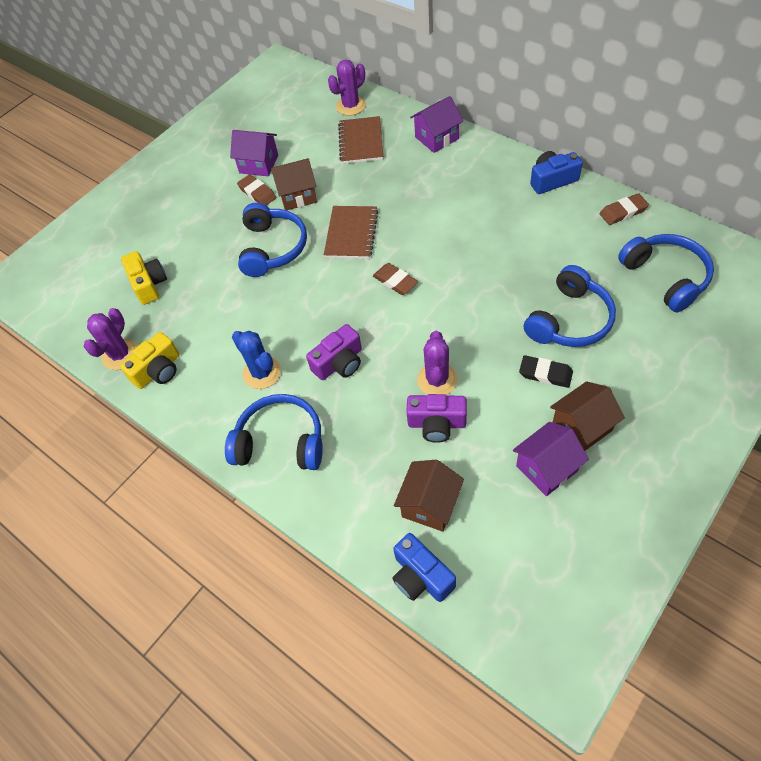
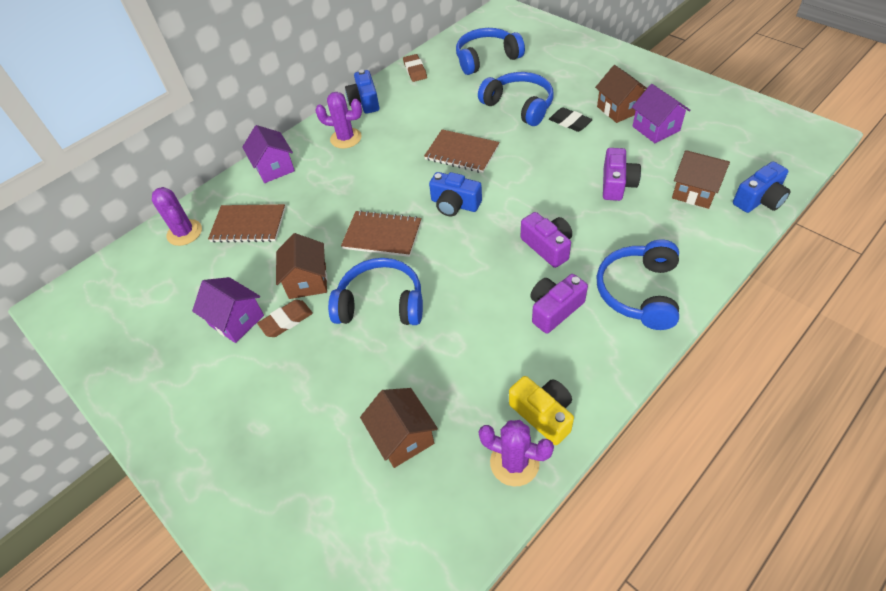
camera: 85 degrees left, 5 degrees down
(149, 284) = (403, 437): yellow camera -> brown house
(259, 164) = (236, 320): purple house -> purple house turned 75 degrees counterclockwise
(262, 373) = (554, 309): blue cactus -> purple camera
(395, 281) = (455, 204): brown eraser -> blue camera
(437, 380) = (572, 182): purple cactus -> purple cactus (346, 138)
(475, 276) = (462, 153): none -> brown notebook
(545, 374) = (570, 122): black eraser -> black eraser turned 75 degrees counterclockwise

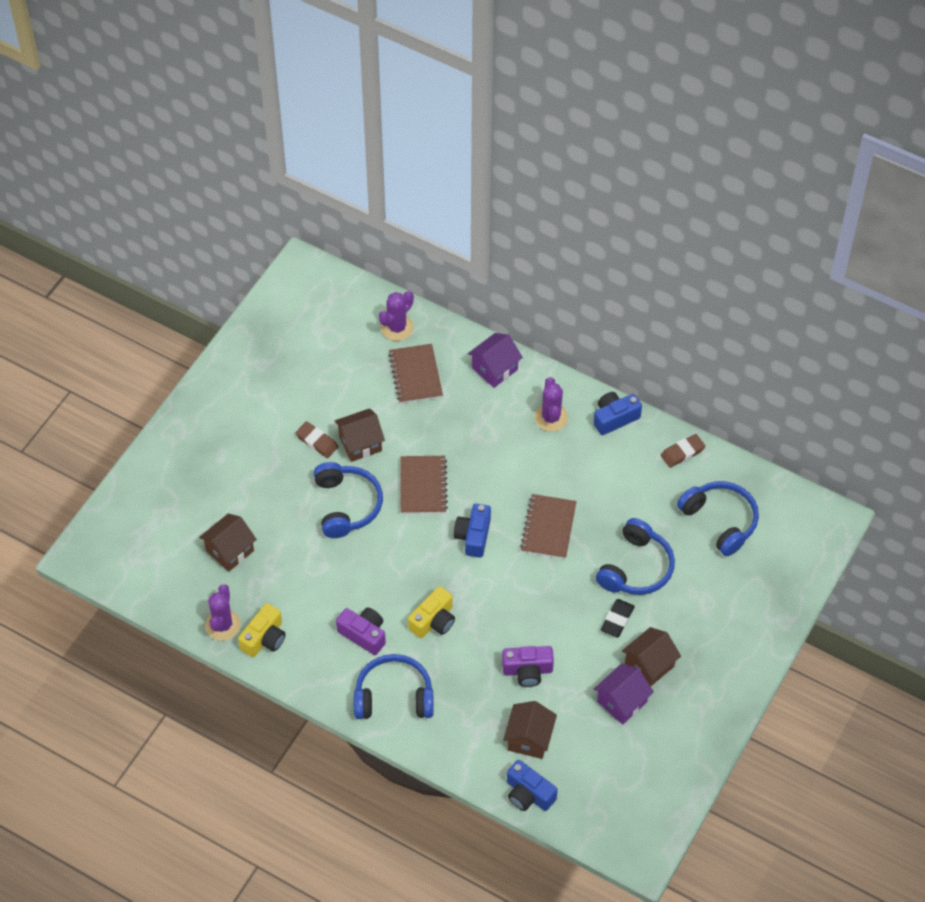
camera: 70 degrees right, 5 degrees up
(236, 320) = (311, 406): purple house -> none
(547, 247) = (433, 621): purple camera -> yellow camera

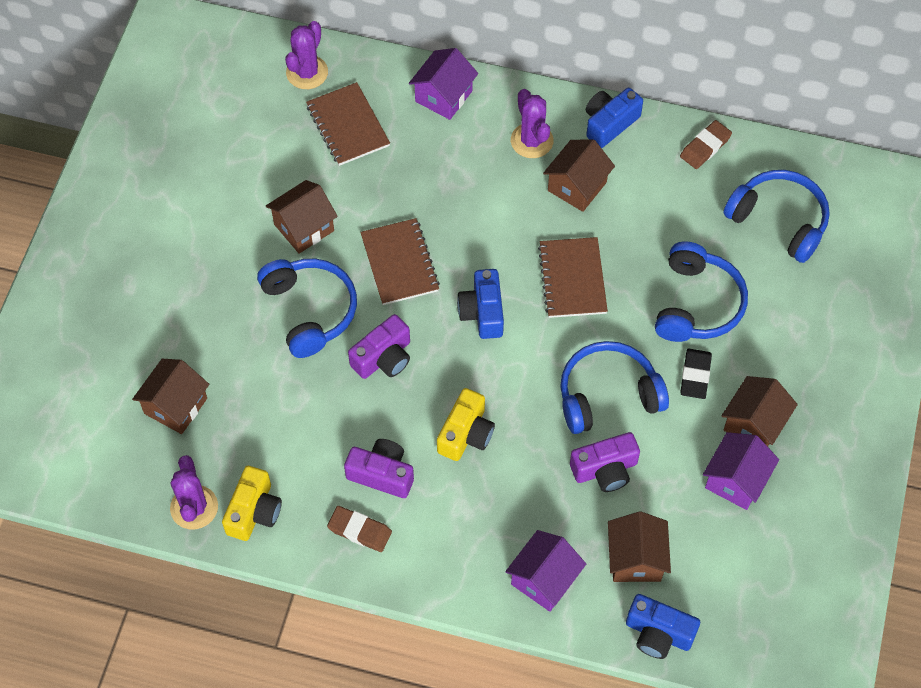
camera: 15 degrees left, 5 degrees up
(317, 441) = (248, 238): brown eraser -> brown eraser (359, 530)
(390, 552) = (383, 358): none -> purple camera
(394, 696) = (445, 547): blue headphones -> blue headphones (608, 395)
(458, 736) = (544, 579): none -> purple house
(574, 460) = (577, 186): none -> brown house

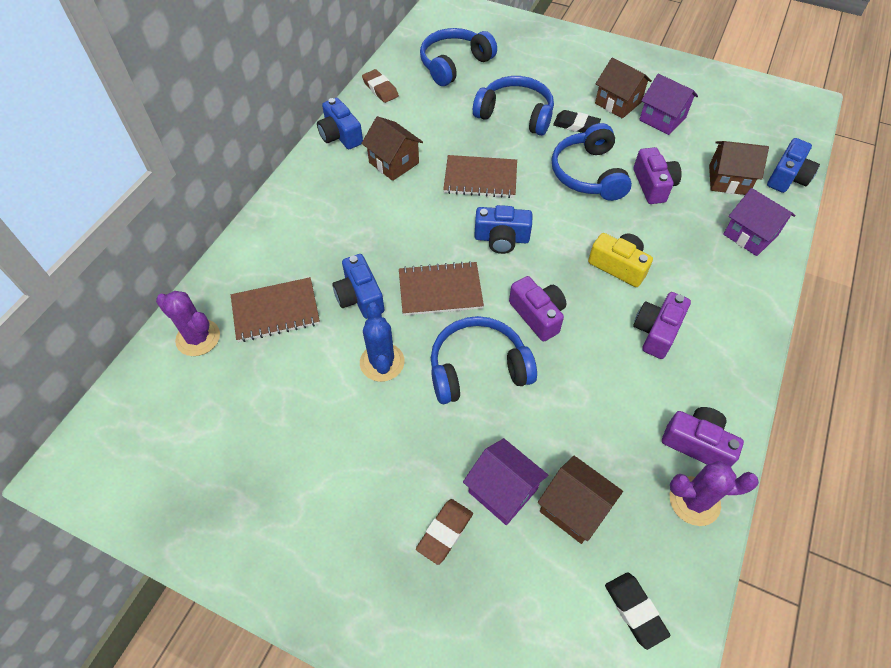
camera: 80 degrees left, 5 degrees down
(91, 458) = (635, 610): none -> black eraser
(254, 511) = (697, 443): yellow camera -> purple camera
(304, 227) = (382, 362): brown house -> blue cactus
(359, 530) = (713, 356): brown eraser -> brown eraser (445, 532)
(378, 193) = (360, 297): none -> blue camera
(443, 96) = (271, 235): purple house -> purple house (503, 491)
(532, 141) = (340, 183): purple cactus -> none

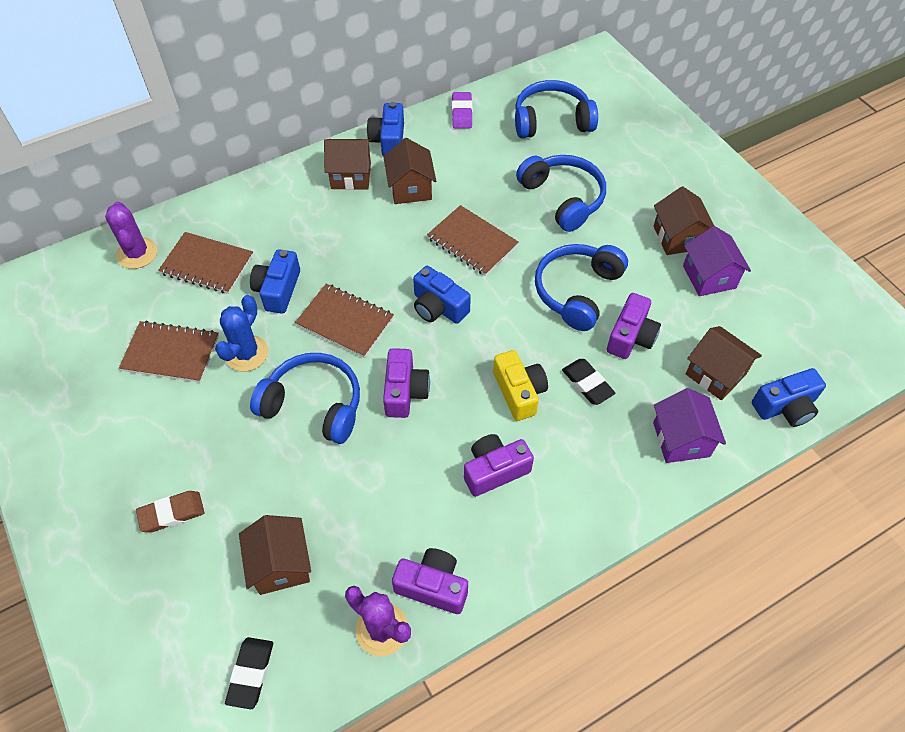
camera: 35 degrees right, 0 degrees up
(313, 402) = (171, 353): none -> brown notebook
(335, 177) = (351, 176): none -> brown house
(380, 89) = (462, 113): brown eraser -> purple eraser
(503, 491) = (241, 513): purple house -> none
(576, 125) = (612, 238): black eraser -> black eraser (587, 383)
(697, 443) = (432, 586): purple camera -> purple camera turned 45 degrees counterclockwise

